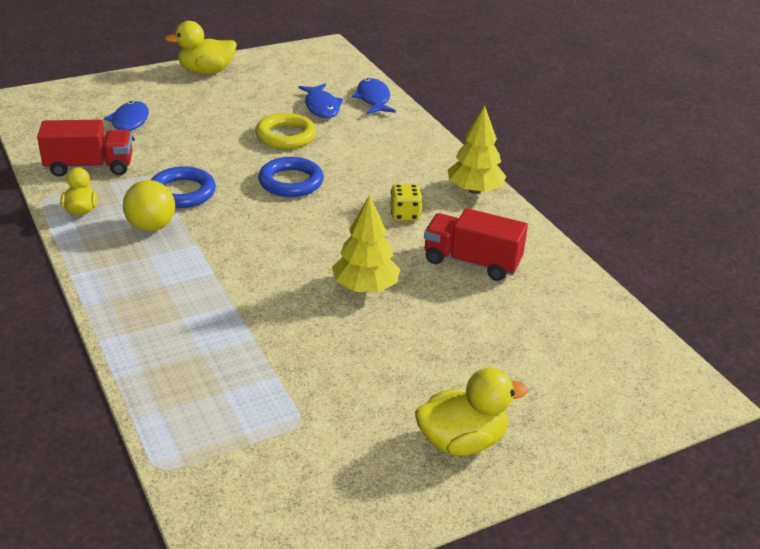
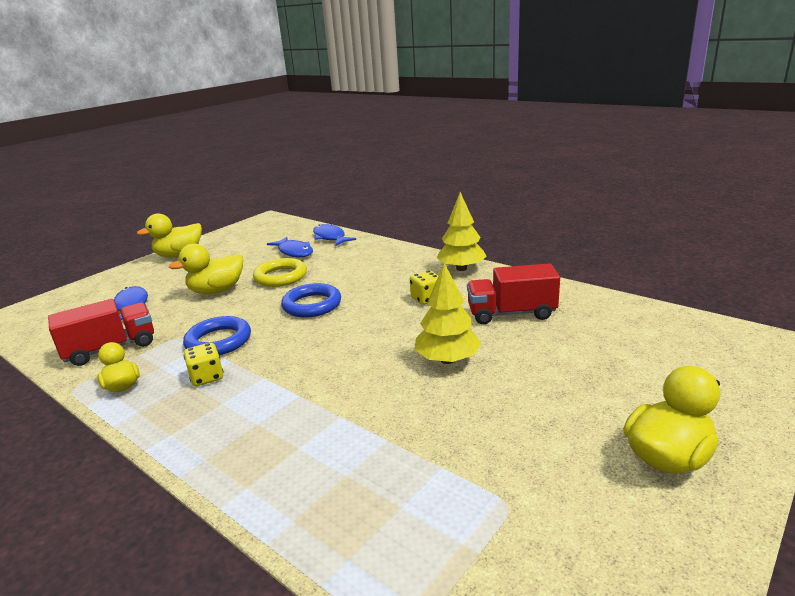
camera: 20 degrees left, 10 degrees down
(151, 227) = (207, 377): yellow ball -> yellow dice
(215, 132) = (217, 291): none -> yellow duck

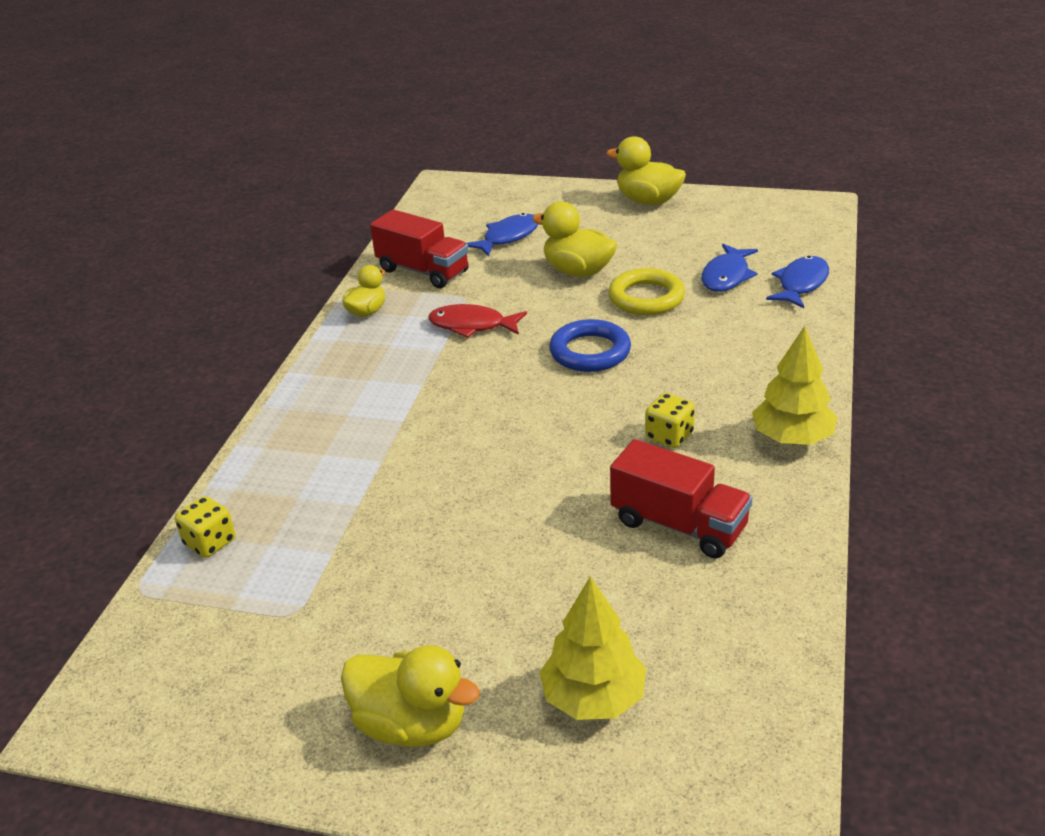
camera: 65 degrees right, 10 degrees up
(207, 377) = (404, 351): yellow dice -> yellow dice (210, 542)
(218, 341) = (472, 325): blue ring -> red fish
(447, 360) = (525, 501): yellow tree -> yellow tree (593, 698)
(511, 313) = (679, 525): red truck -> red truck turned 150 degrees clockwise

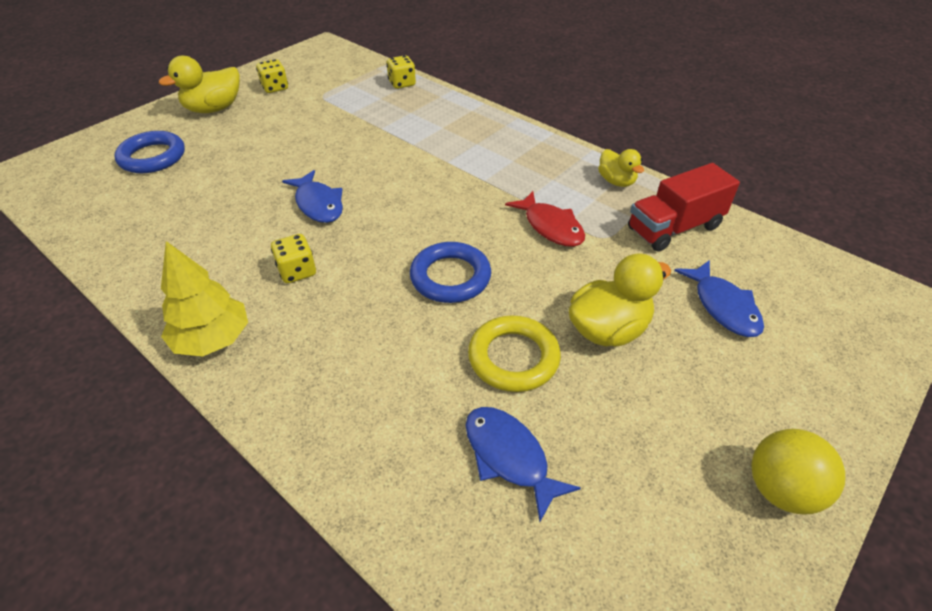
camera: 115 degrees right, 10 degrees up
(294, 688) = (275, 88): none -> yellow dice
(472, 325) = (550, 227): red fish -> red fish turned 105 degrees clockwise
(593, 698) = (152, 157): yellow tree -> blue ring
(648, 201) = (781, 490): yellow duck -> yellow ball
(679, 525) = (212, 234): red truck -> none
(801, 284) = (434, 527): blue fish -> blue fish (318, 204)

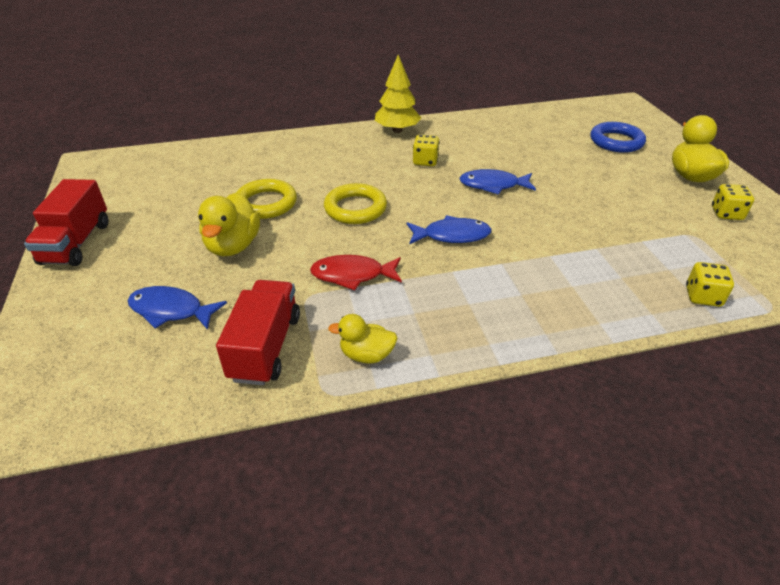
camera: 125 degrees right, 5 degrees down
(450, 277) = (355, 208): blue ring -> yellow ring
(509, 457) = (219, 178): blue fish -> blue fish (452, 235)
(781, 490) = (76, 243): yellow ball -> red truck

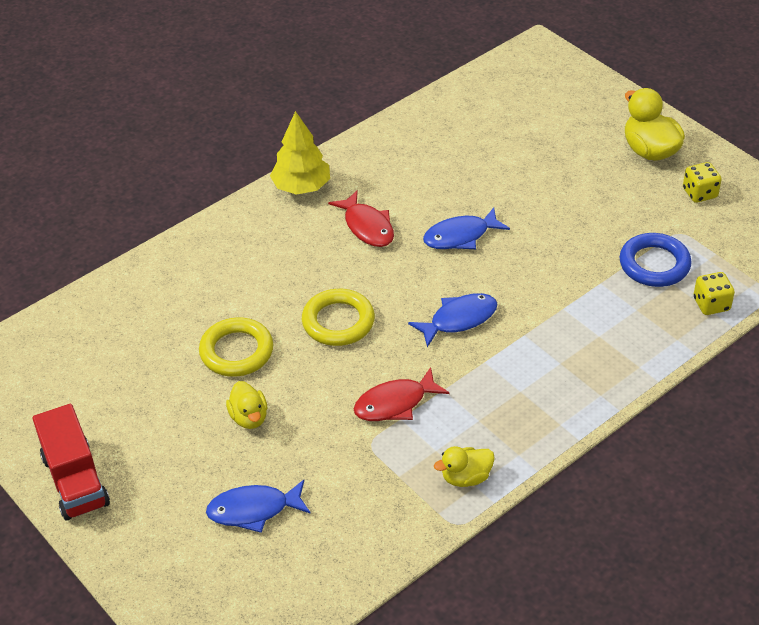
camera: 25 degrees left, 5 degrees up
(233, 246) = (249, 417): yellow duck -> yellow duck, size x0.63
(265, 347) = (373, 507): red truck -> none
(425, 161) = (367, 226): yellow dice -> red fish
(616, 141) = (555, 121): blue ring -> blue ring (654, 264)

